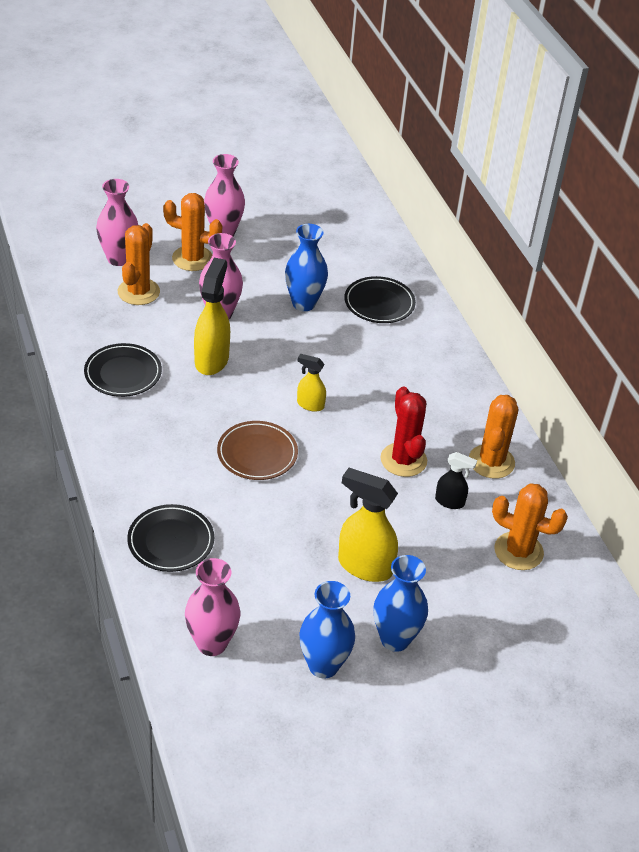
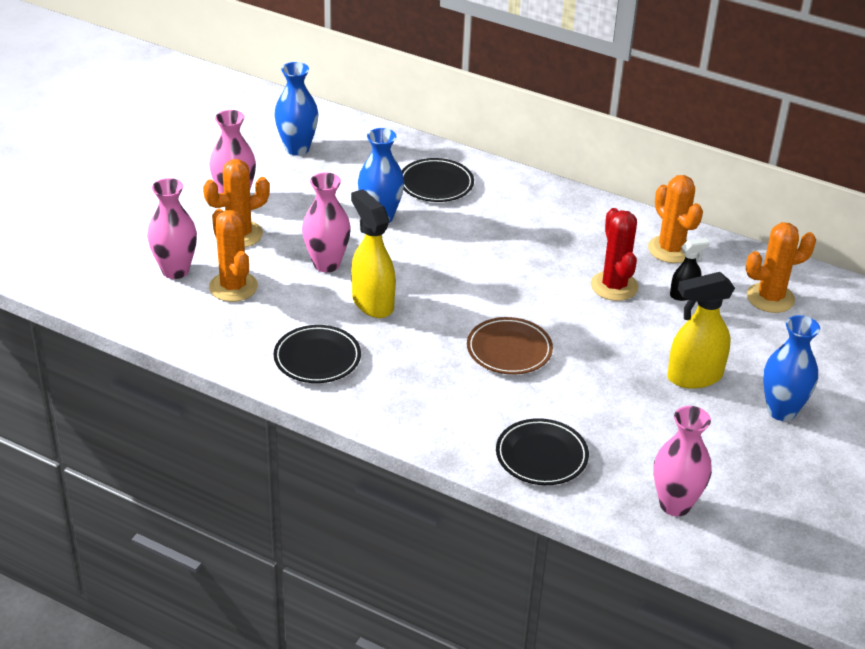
camera: 40 degrees left, 5 degrees down
(310, 404) = (494, 289): yellow spray bottle -> none
(323, 665) = (765, 462): blue vase -> blue vase (297, 148)
(403, 460) = (614, 286): red cactus -> red cactus turned 45 degrees clockwise

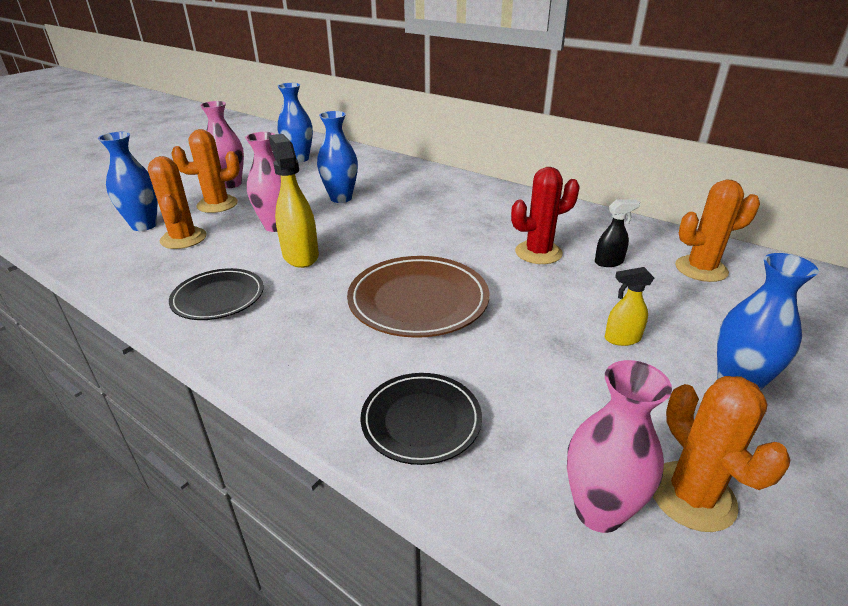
camera: 10 degrees right, 5 degrees down
(175, 270) = (144, 225): pink vase -> blue vase
(436, 184) = (397, 180): black plate -> none
(509, 350) = (418, 301): brown plate -> brown plate, size x1.54
(614, 286) = (538, 253): red cactus -> red cactus turned 75 degrees clockwise
(670, 249) = (596, 228): orange cactus -> orange cactus (692, 496)
(694, 377) = (622, 339): yellow spray bottle -> yellow spray bottle, size x0.55

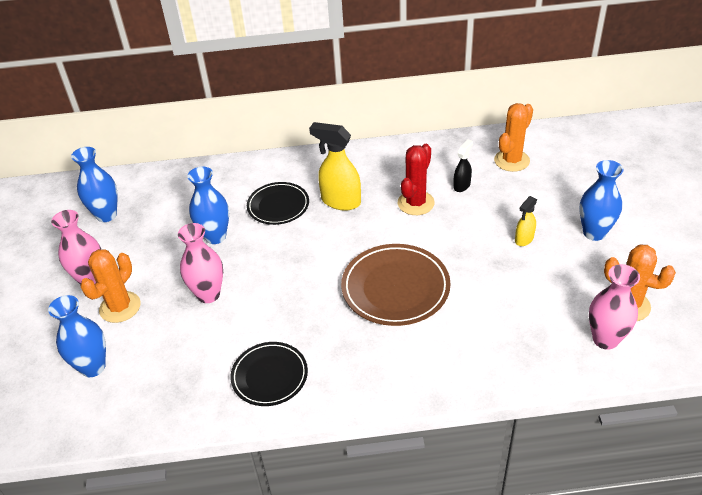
camera: 40 degrees left, 10 degrees up
(183, 238) = (153, 354): orange cactus -> none
(300, 255) = (269, 306): yellow spray bottle -> yellow spray bottle (340, 201)
(421, 421) = (493, 357): black plate -> black plate (278, 206)

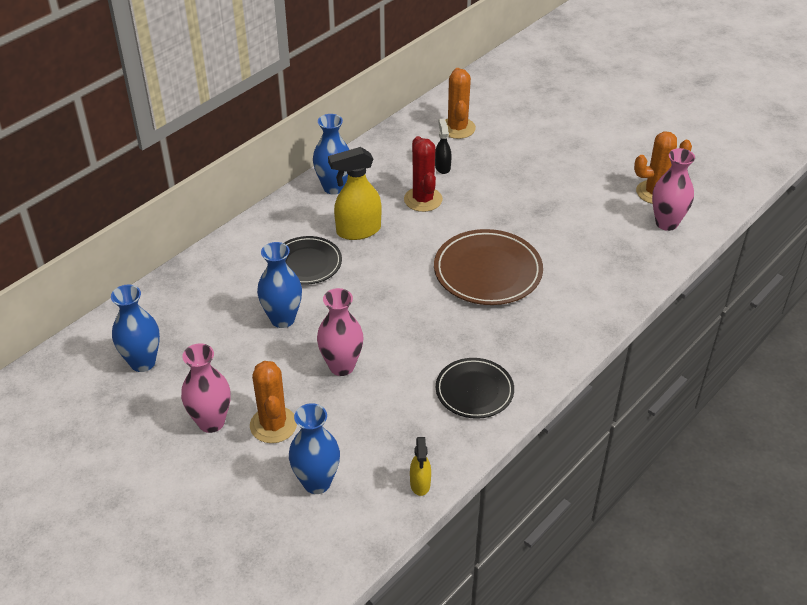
camera: 45 degrees left, 0 degrees up
(524, 239) = (537, 184): yellow spray bottle -> yellow spray bottle (420, 484)
(594, 233) = (578, 154): blue vase -> blue vase (334, 187)

